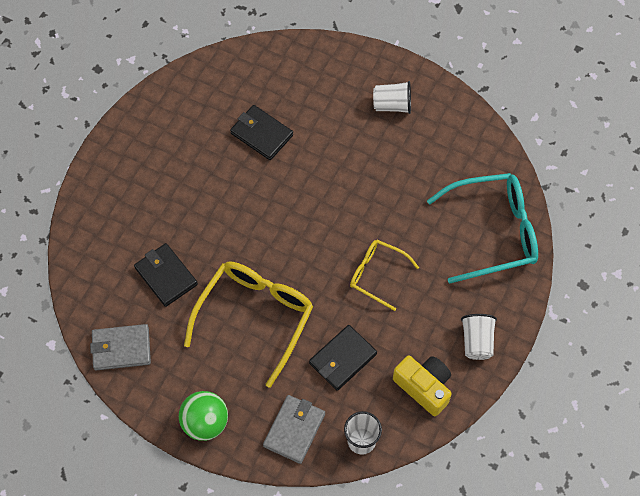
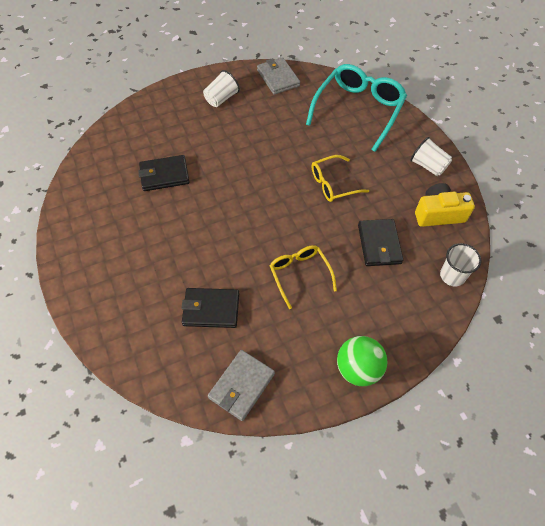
camera: 50 degrees left, 5 degrees down
(255, 317) = (300, 274): yellow glasses -> yellow glasses, size x0.57
(294, 430) = (411, 311): grey wallet -> grey wallet (278, 78)

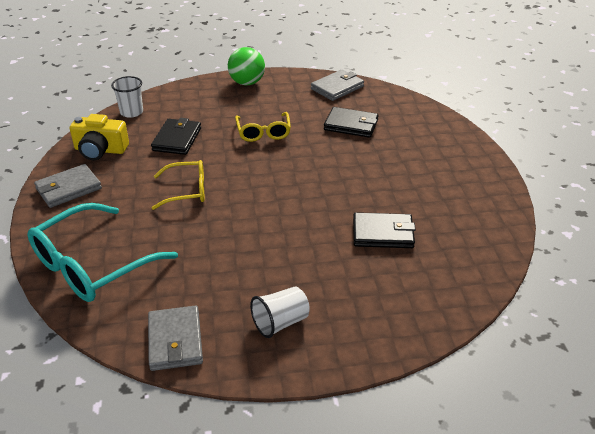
camera: 165 degrees left, 20 degrees down
(428, 166) = (68, 189): white cup -> grey wallet

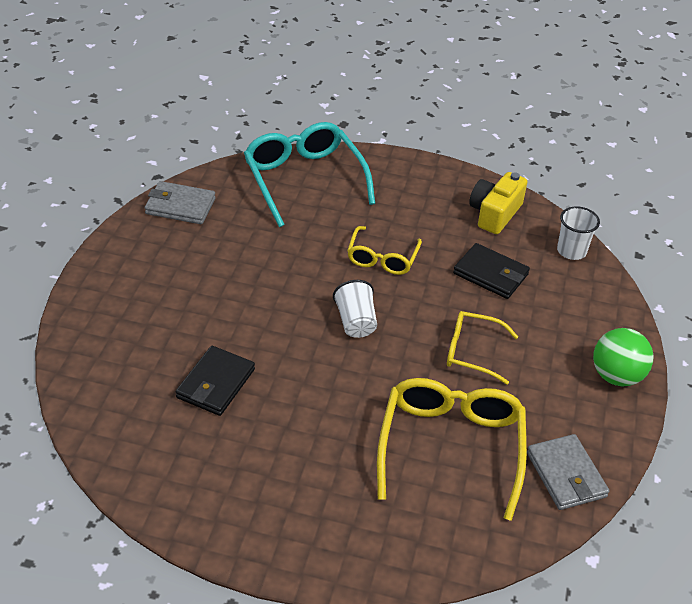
camera: 110 degrees right, 5 degrees up
(68, 189) = (431, 183): grey wallet -> none
(280, 322) = (153, 268): white cup -> white cup (355, 322)
(351, 125) = (451, 447): black wallet -> yellow glasses

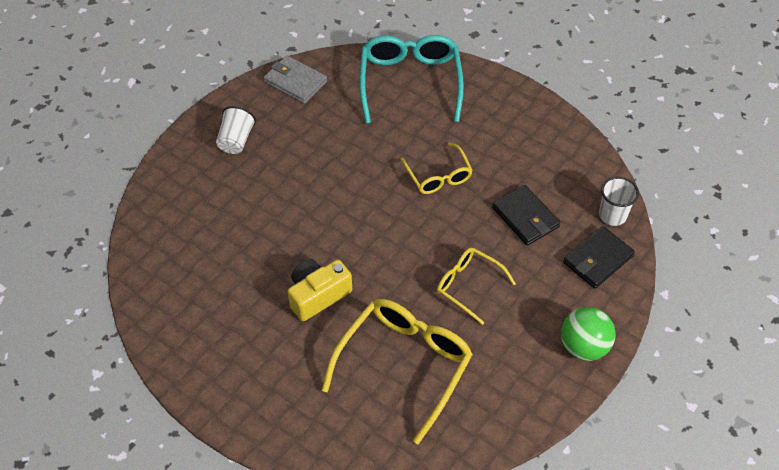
camera: 25 degrees right, 10 degrees up
(215, 384) = (247, 251): black wallet -> black wallet (598, 259)
(355, 322) = (385, 229): white cup -> white cup (236, 140)
(382, 258) = (438, 176): yellow glasses -> yellow glasses turned 60 degrees counterclockwise
(495, 213) = (562, 159): yellow camera -> yellow camera (318, 295)
(566, 475) = (487, 421): grey wallet -> none

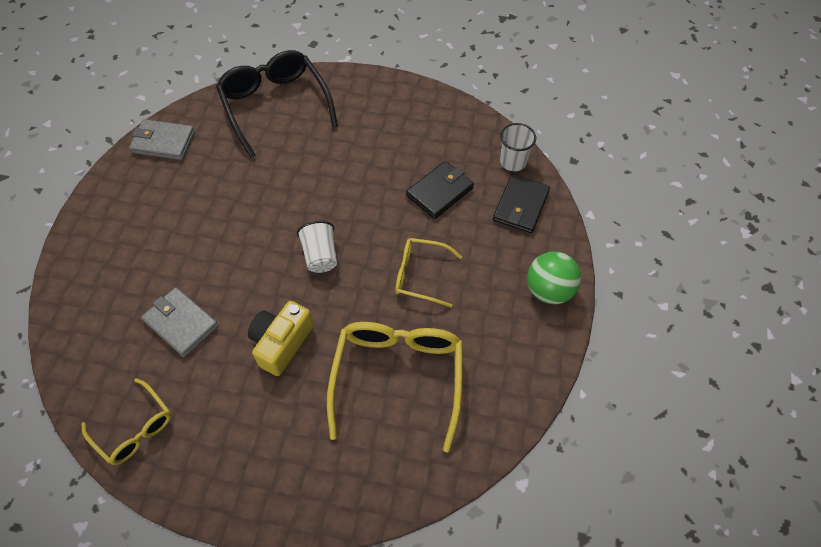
camera: 25 degrees left, 5 degrees up
(236, 140) = (128, 220): white cup -> white cup (320, 256)
(242, 245) = (181, 323): none -> grey wallet
(410, 82) = (275, 106): turquoise glasses -> black glasses
(438, 176) = (343, 183): yellow glasses -> yellow glasses (134, 428)
(525, 217) = (440, 192): black wallet -> black wallet turned 75 degrees counterclockwise

